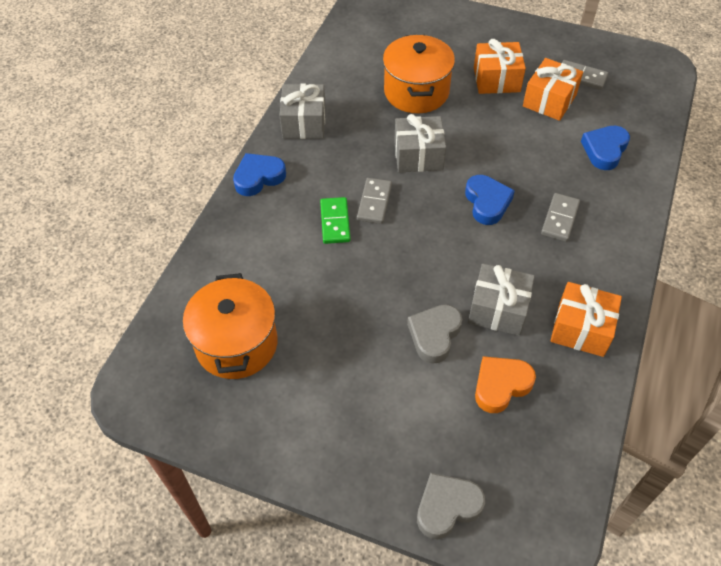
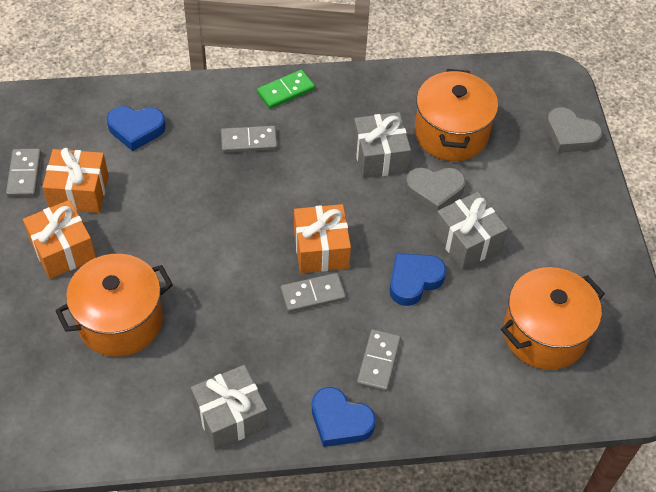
camera: 120 degrees left, 0 degrees up
(289, 218) = (379, 362): none -> grey domino
(335, 222) = (358, 318): green domino -> green domino (286, 91)
(418, 156) = (225, 281): grey gift -> grey gift (467, 241)
(487, 202) = (259, 201): blue heart -> blue heart (414, 280)
(501, 385) = (451, 133): orange heart -> orange pot
(581, 329) = (364, 98): orange gift -> orange gift (321, 249)

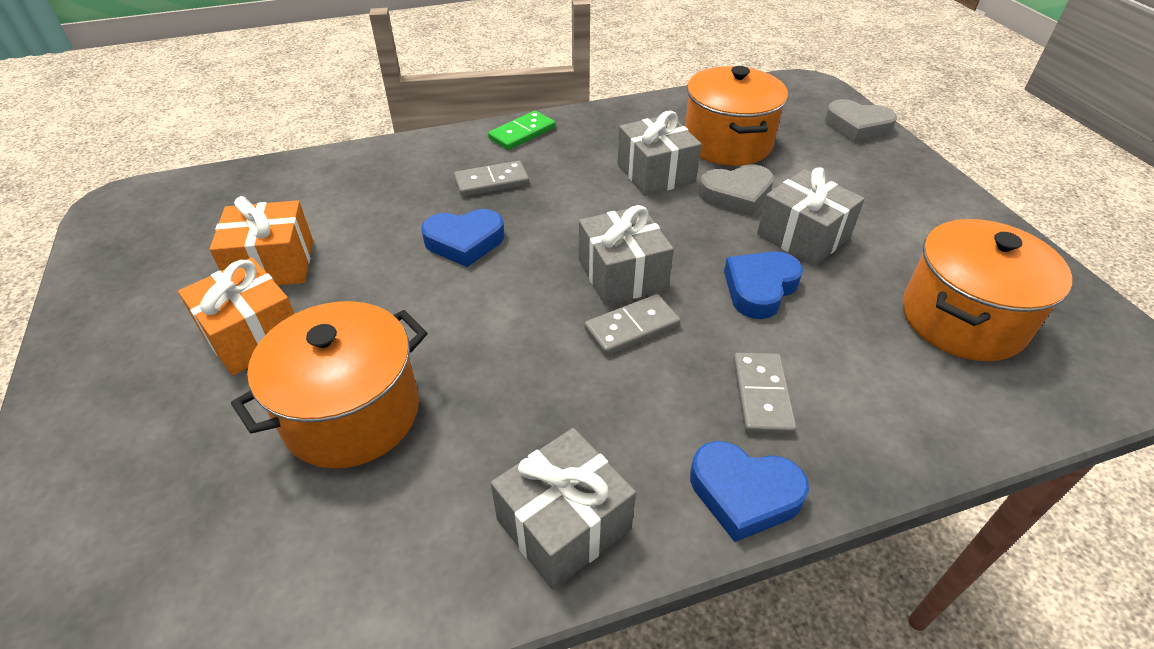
camera: 10 degrees left, 10 degrees down
(24, 174) = (193, 257): grey domino -> none
(136, 129) = (345, 191): blue heart -> blue heart (464, 242)
(321, 249) = (622, 274): orange gift -> grey gift

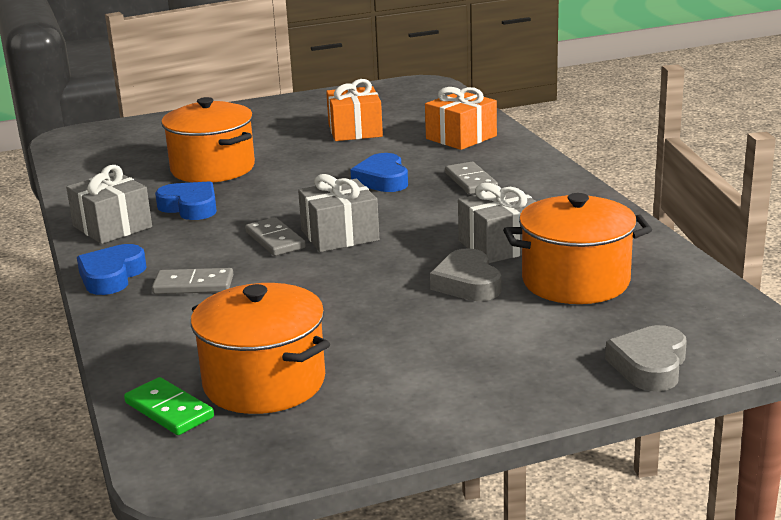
camera: 90 degrees right, 20 degrees down
(252, 335) = (285, 137): orange gift -> orange gift (461, 137)
(522, 133) = (560, 186): green domino -> green domino (169, 410)
(760, 288) = (317, 289): blue heart -> blue heart (190, 207)
(803, 236) = (397, 313): grey gift -> none

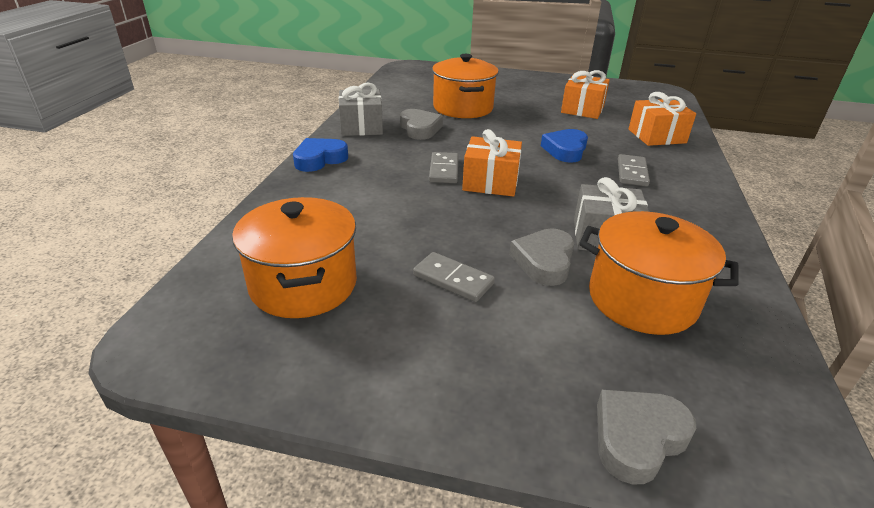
camera: 30 degrees right, 10 degrees up
(169, 410) = (221, 278): green domino -> none
(190, 207) = (420, 129): blue heart -> grey heart
(193, 285) = (356, 184): grey domino -> grey domino (453, 279)
(340, 235) = (490, 182): grey gift -> orange gift

